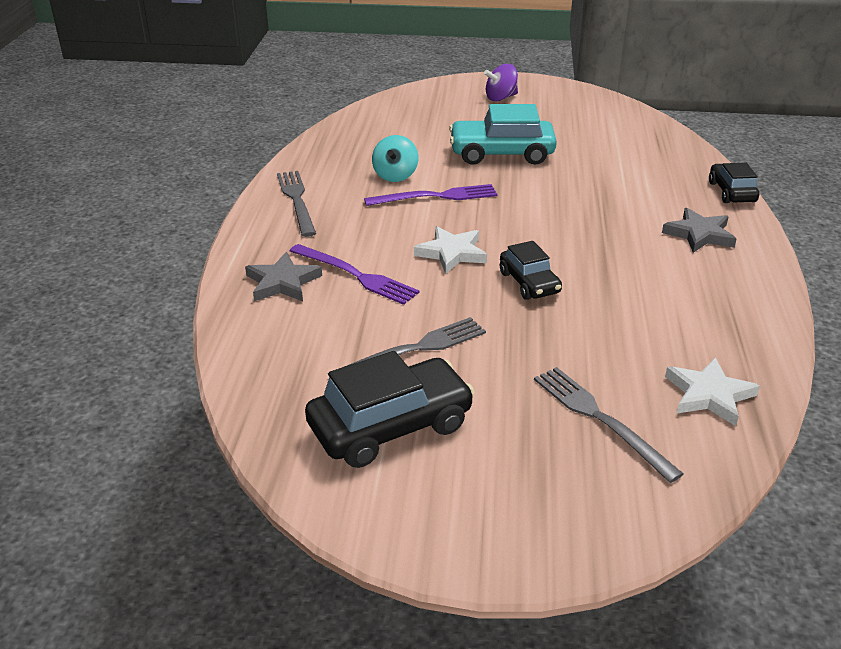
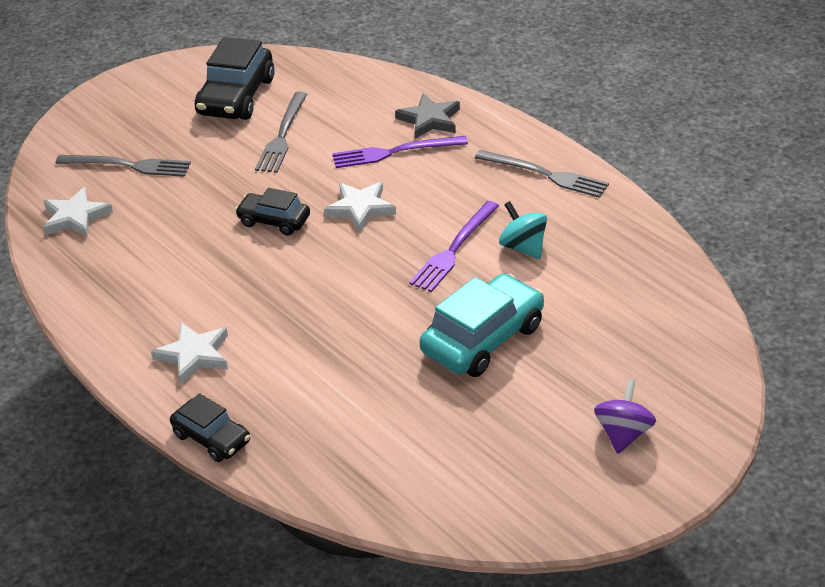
camera: 135 degrees right, 5 degrees up
(699, 234) = (194, 355): grey star -> white star

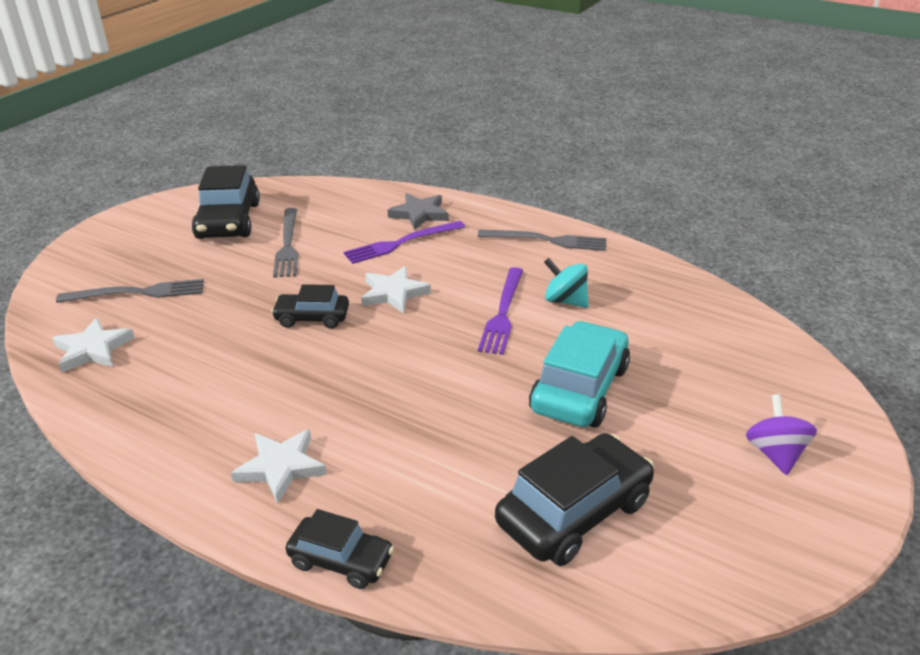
camera: 20 degrees left, 5 degrees down
(413, 443) = (574, 512): none -> black car

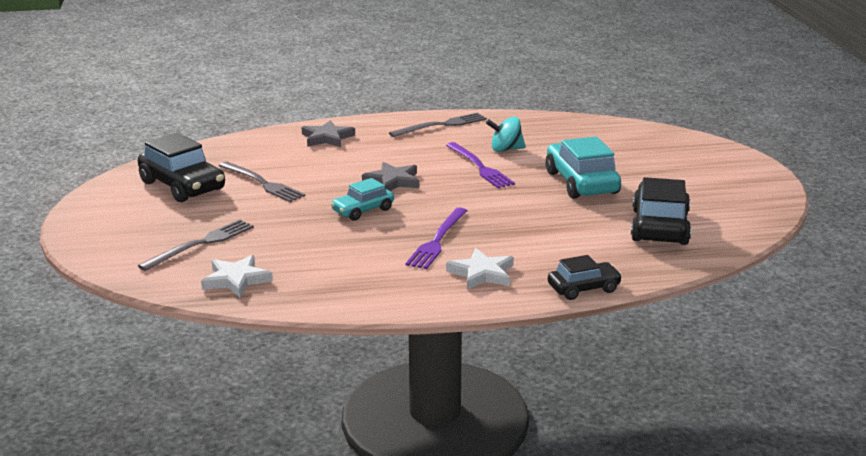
camera: 40 degrees left, 10 degrees down
(312, 318) = (363, 210): black car -> turquoise car
(393, 293) = (392, 181): white star -> grey star
(401, 243) = (346, 156): purple fork -> purple fork (437, 240)
(775, 453) = (710, 172): purple spinning top -> none

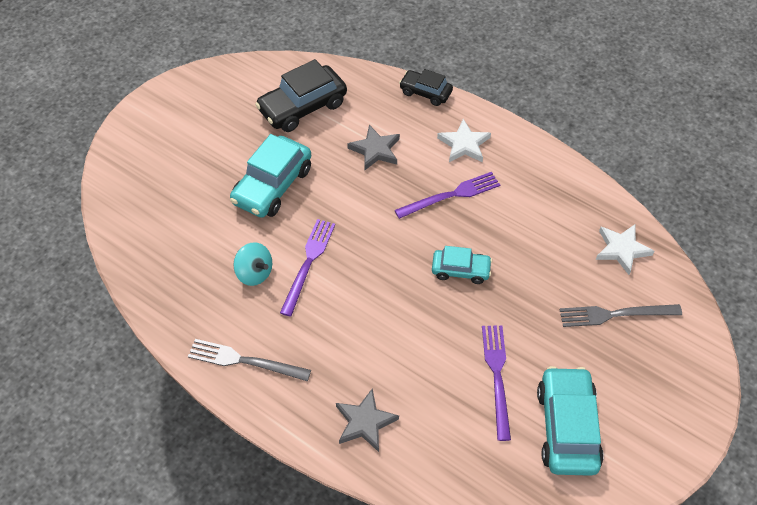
camera: 135 degrees left, 30 degrees up
(182, 186) = (567, 427): black car -> turquoise car
(262, 183) = (497, 376): grey fork -> purple fork
(392, 181) = (395, 295): grey star -> grey star (375, 150)

